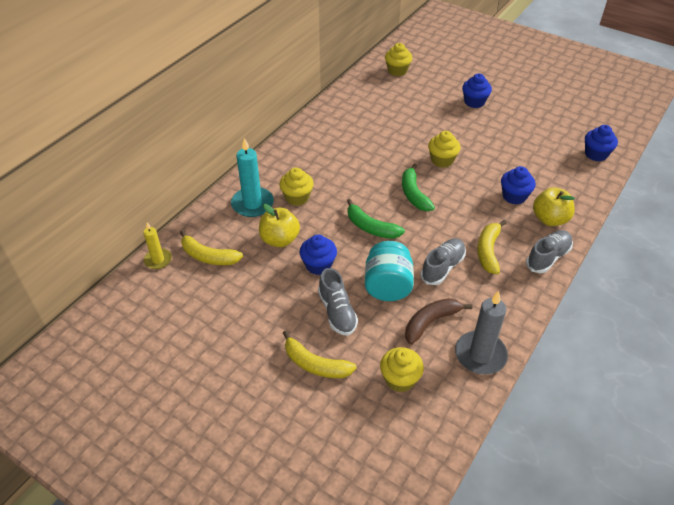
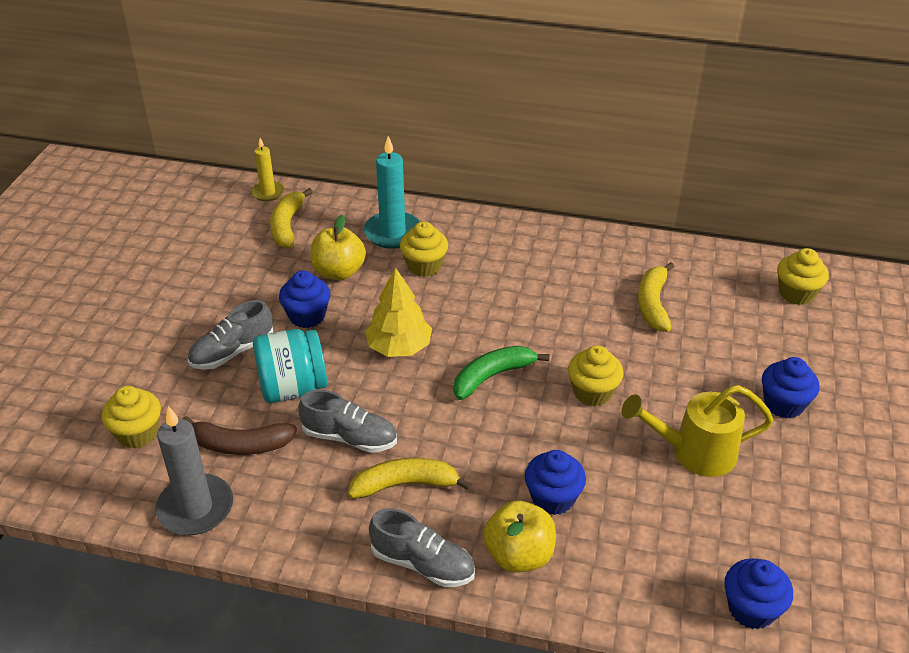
camera: 70 degrees right, 5 degrees down
(315, 364) = (145, 353): yellow banana -> yellow banana (653, 304)
(371, 227) = (399, 347): green banana -> yellow tree
(431, 322) = (240, 445): brown banana -> brown banana turned 150 degrees clockwise
(497, 140) = (694, 452): none -> yellow watering can

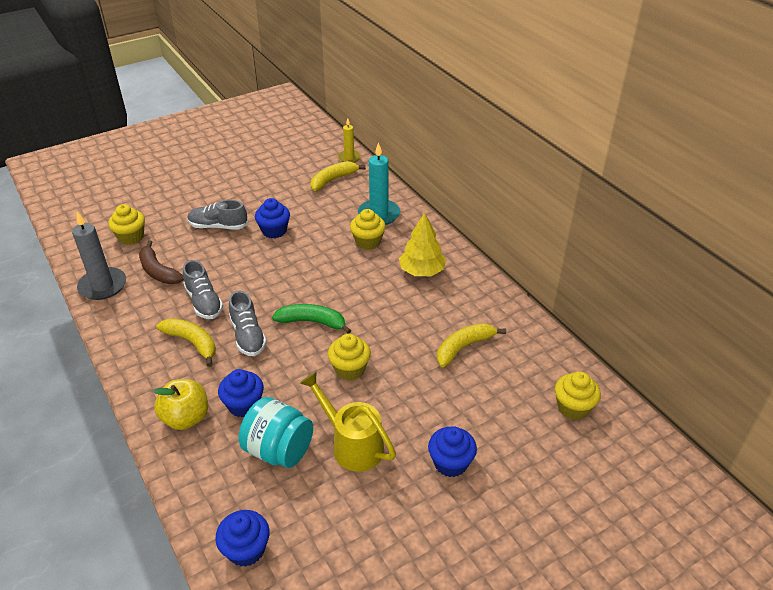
camera: 45 degrees right, 0 degrees up
(292, 388) = (216, 261): turquoise jar -> turquoise jar (279, 450)
(339, 272) = (321, 218): yellow apple -> none
(399, 347) = (291, 275): yellow tree -> yellow tree (422, 271)
(423, 564) = (143, 385): grey shoe -> grey shoe (248, 336)

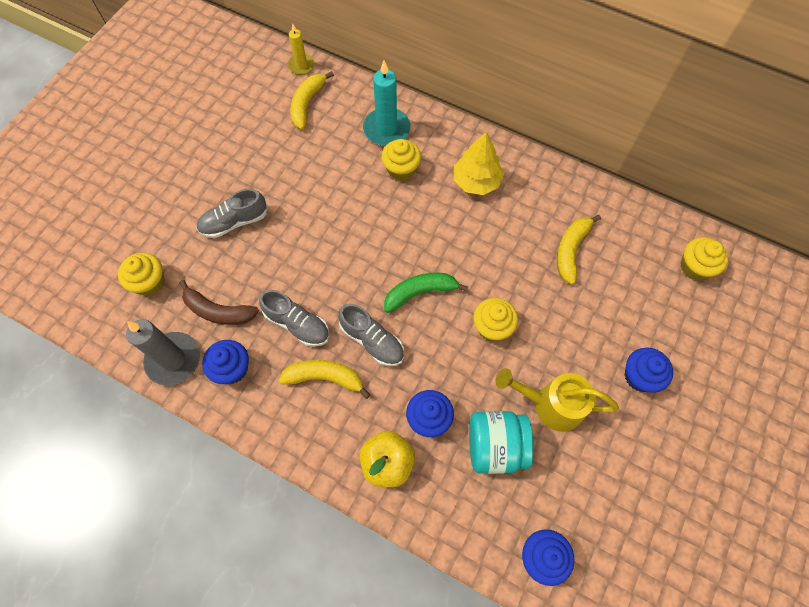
camera: 30 degrees left, 25 degrees up
(274, 231) = (298, 200): blue cupcake -> blue cupcake (232, 368)

